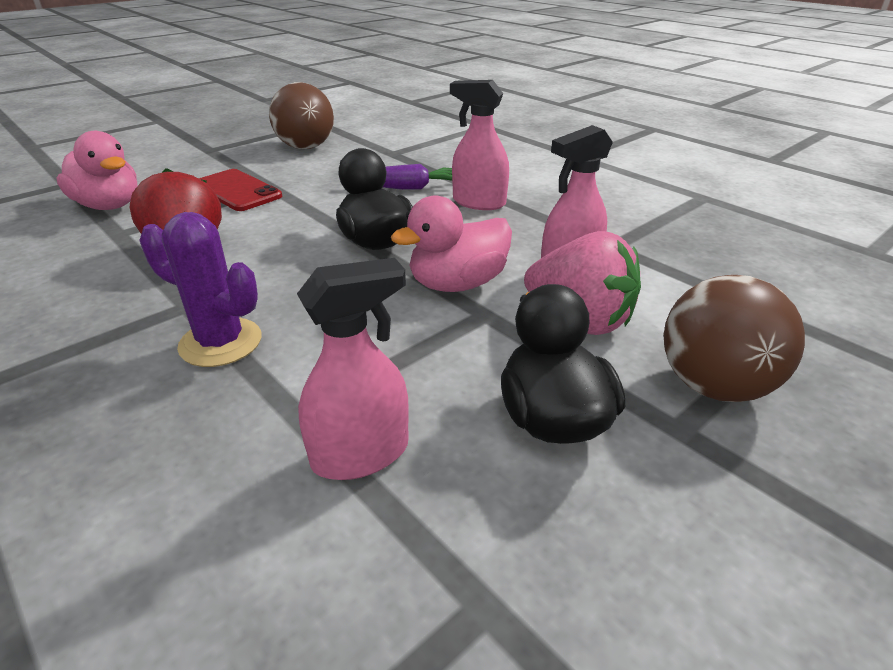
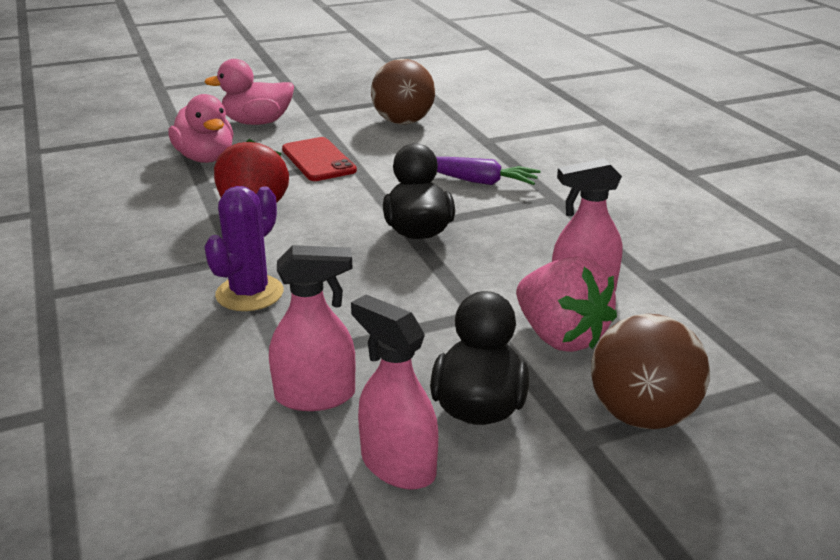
camera: 20 degrees right, 5 degrees down
(220, 342) = (249, 293): purple cactus -> purple cactus turned 75 degrees clockwise
(457, 284) = (469, 283): pink duck -> pink duck (257, 122)
(478, 202) = (540, 208): pink spray bottle -> pink spray bottle (398, 465)

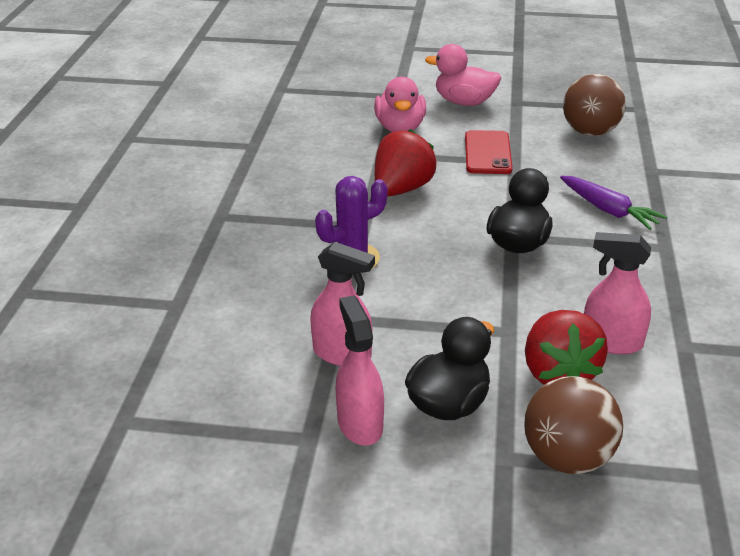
camera: 30 degrees right, 5 degrees up
(560, 336) = (558, 373): pink strawberry -> red strawberry

